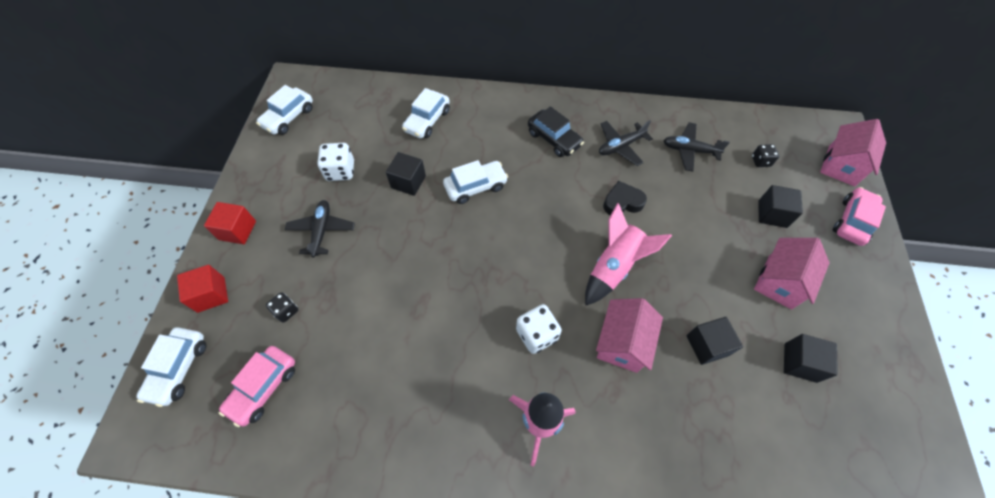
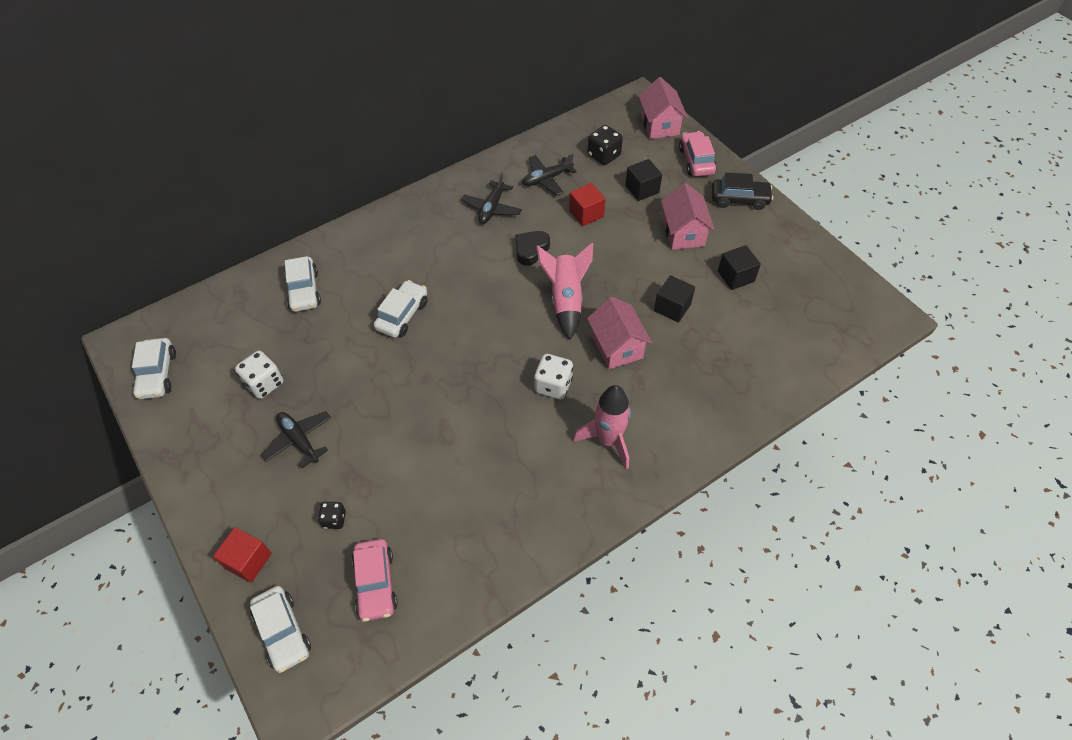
camera: 40 degrees left, 5 degrees down
(237, 230) = (215, 497): red cube -> red cube (586, 213)
(408, 182) = (339, 350): black cube -> none
(554, 139) = (432, 236): black car -> black car (739, 199)
(760, 161) = (604, 155): black dice -> black dice, size x1.63

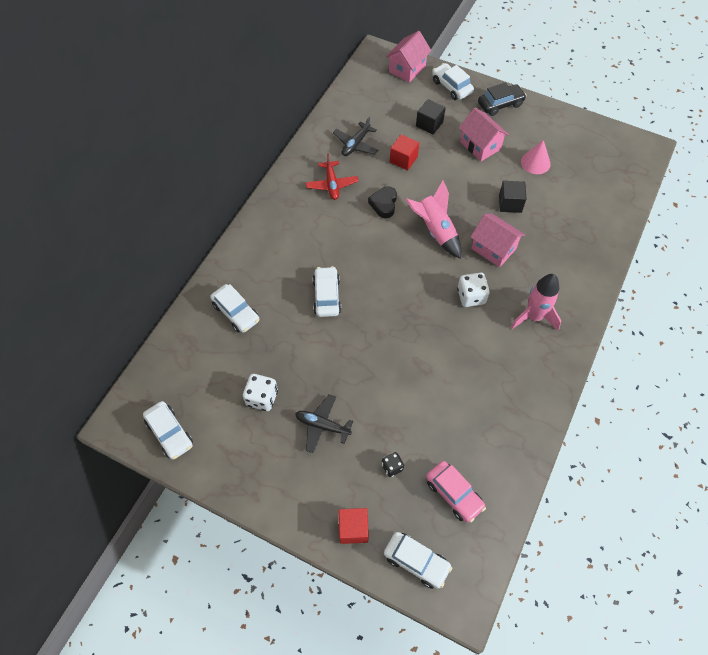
camera: 30 degrees left, 5 degrees up
(492, 208) = (332, 184): black plane -> red plane
(604, 155) = (384, 109): black dice -> none
(659, 125) = (407, 69): pink house -> pink house turned 75 degrees clockwise
(696, 161) = (451, 87): pink car -> white car
(735, 276) = (535, 162): black cube -> pink cone

